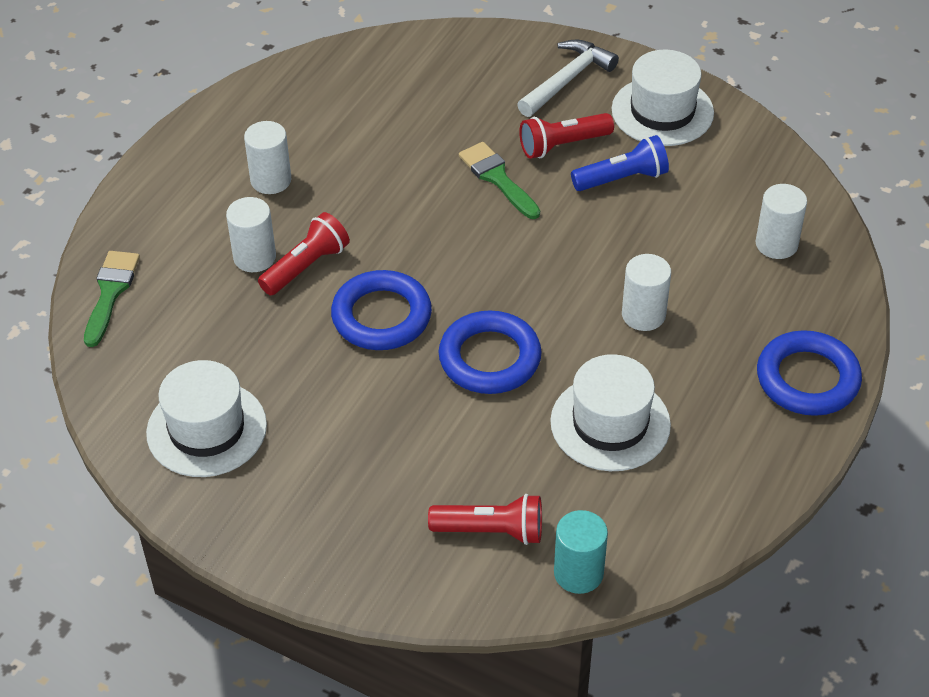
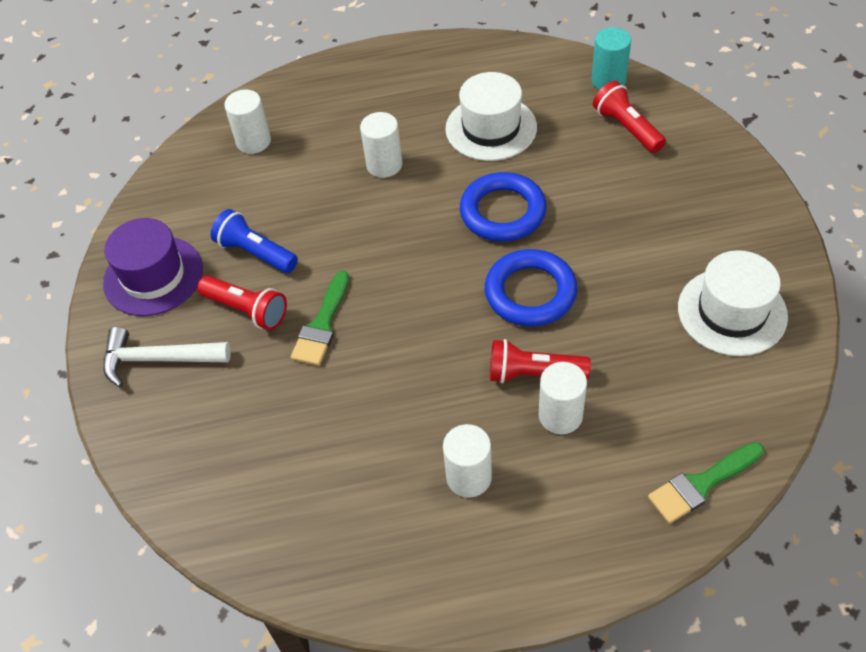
camera: 125 degrees left, 5 degrees up
(662, 111) = (153, 276): white hat -> purple hat
(807, 379) = (363, 71): blue ring -> none

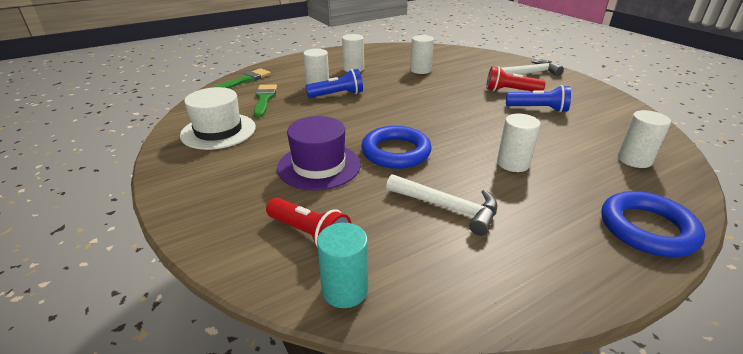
camera: 155 degrees right, 20 degrees down
(153, 276) = (579, 93): purple hat -> purple hat (319, 166)
(322, 325) = (464, 92): green brush -> green brush (264, 99)
(340, 431) = (420, 70): none -> white cylinder
(491, 128) = (448, 207): white hat -> white hammer
(530, 292) = (353, 119): blue ring -> blue ring (647, 229)
(533, 374) = (337, 95): red flashlight -> blue flashlight

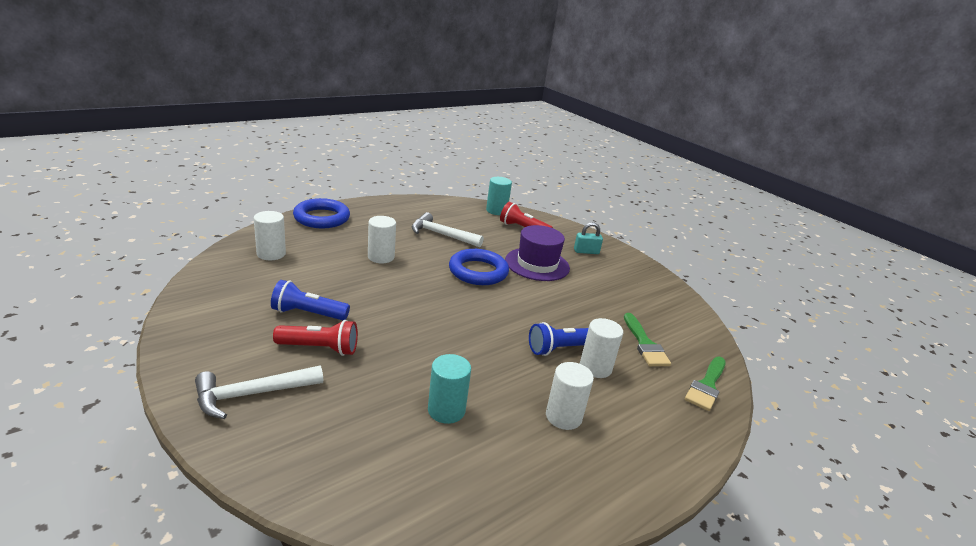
camera: 170 degrees right, 5 degrees down
(218, 131) = (647, 300): white hat -> none
(232, 191) = (586, 251): none -> turquoise padlock
(420, 70) = (446, 410): white cylinder -> turquoise cylinder

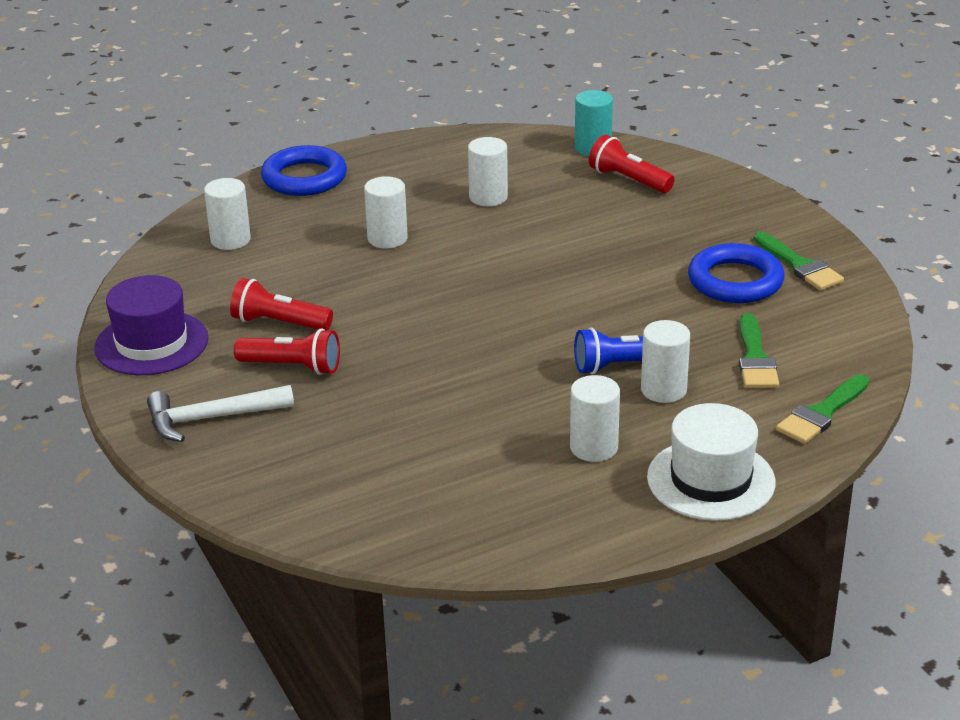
camera: 15 degrees right, 5 degrees up
(308, 313) = (279, 323): blue flashlight -> red flashlight
(441, 235) = (488, 197): white hammer -> white cylinder
(446, 410) = (442, 438): turquoise cylinder -> none
(478, 271) = (532, 256): blue ring -> blue ring (735, 281)
(537, 264) = (631, 241): purple hat -> purple hat (151, 343)
(586, 251) = (725, 216): turquoise padlock -> none
(642, 282) = (799, 265): none -> green brush
(659, 444) = (711, 480): none -> white hat

